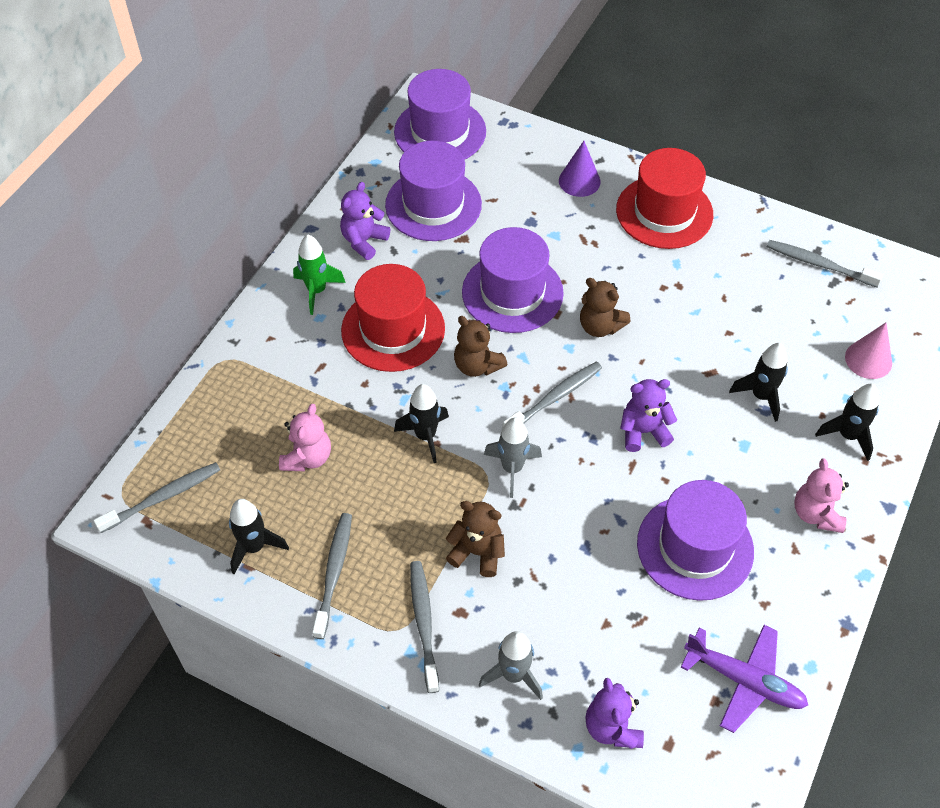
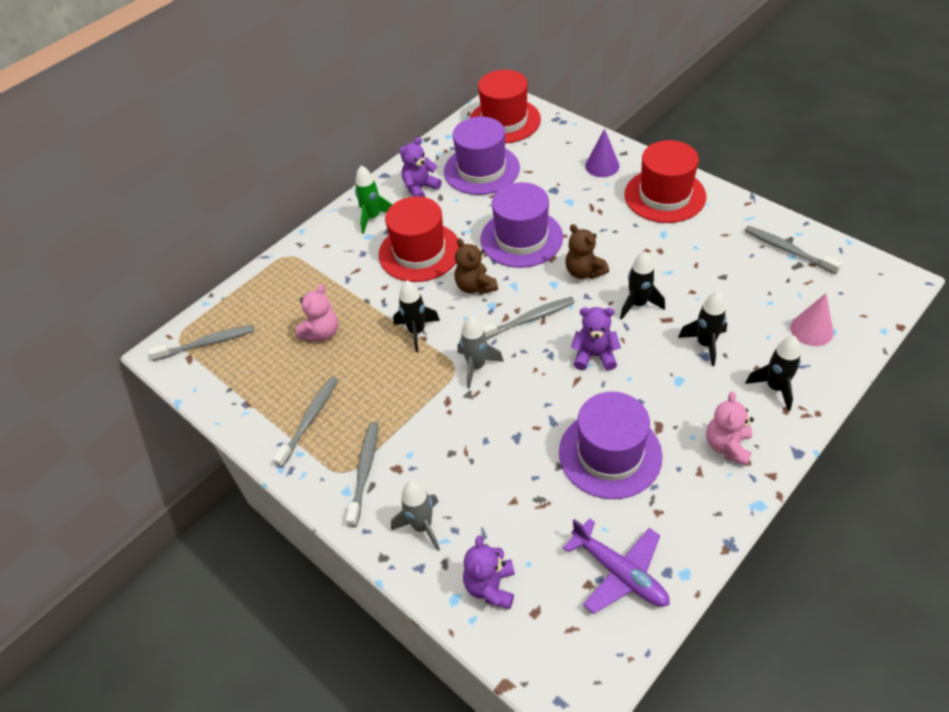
camera: 20 degrees right, 5 degrees down
(254, 547) = (258, 390): black rocket -> black rocket (638, 304)
(440, 132) = (504, 121): purple hat -> red hat
(477, 552) = (426, 425): brown teddy bear -> none

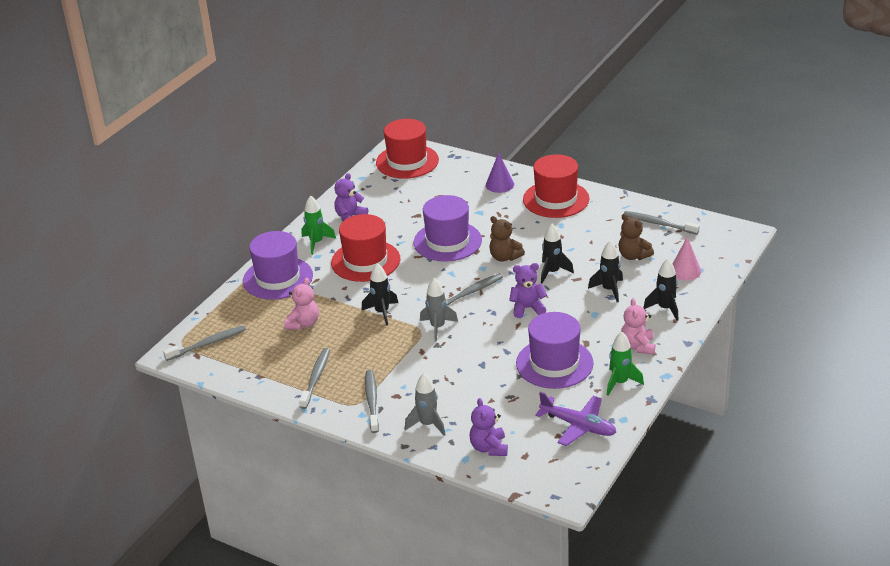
camera: 15 degrees left, 15 degrees down
(475, 286) = (420, 278): brown teddy bear -> brown teddy bear (633, 256)
(481, 169) = (399, 198): purple hat -> purple hat (278, 278)
(692, 506) = (620, 383): none -> green rocket

